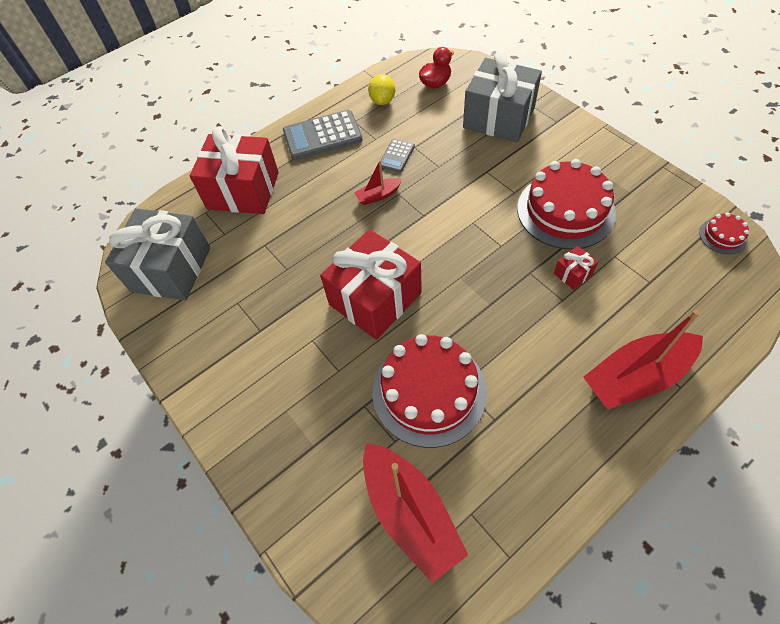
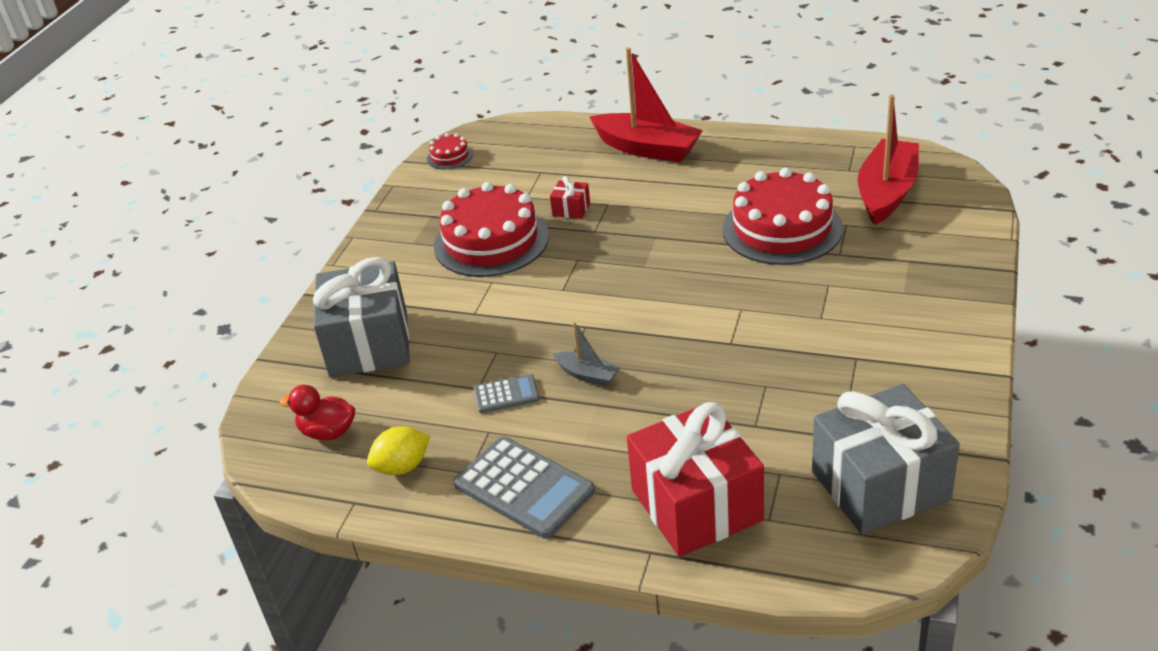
camera: 125 degrees left, 20 degrees down
(375, 299) = (728, 304): red gift -> none
(378, 195) = (587, 375): red boat -> grey boat

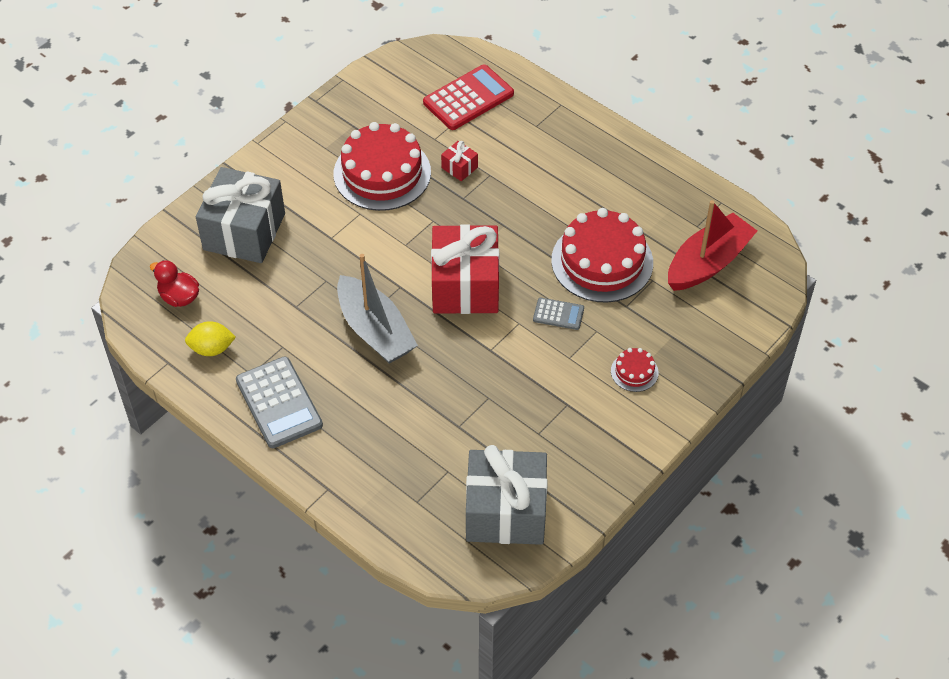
camera: 20 degrees right, 15 degrees up
(449, 156) = (402, 67): red cake -> red cake (634, 372)
(506, 395) = (311, 321): grey calculator -> grey calculator (558, 314)
(537, 156) = (468, 98): none -> red calculator
(587, 375) = (375, 330): grey boat -> grey boat, size x2.07
(647, 148) = (557, 129): red boat -> none
(696, 505) = (379, 469): red gift -> red gift (465, 286)

